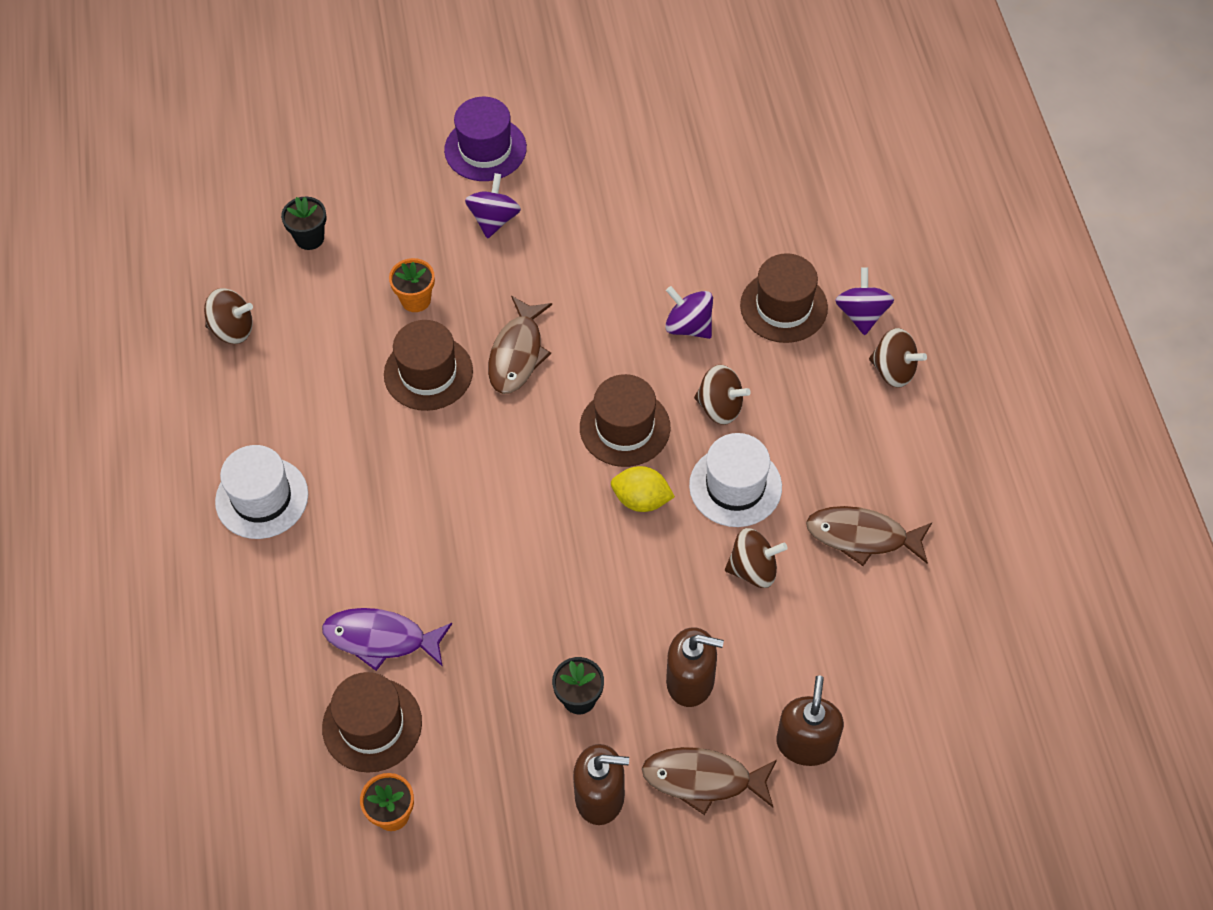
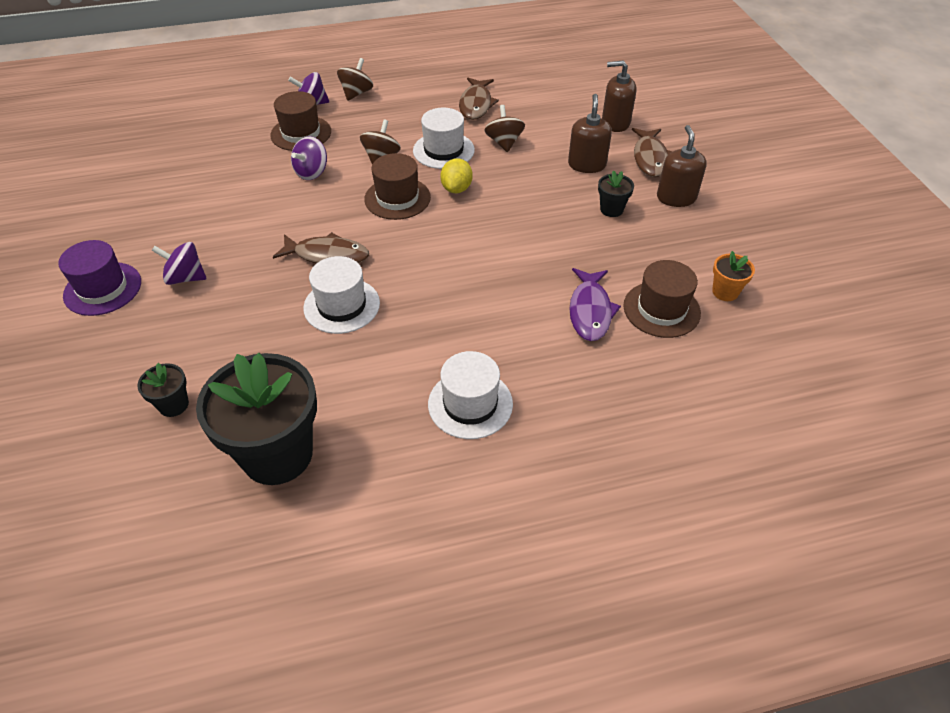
camera: 95 degrees left, 10 degrees down
(232, 329) = (277, 454): brown spinning top -> black flower pot
(416, 300) = (263, 320): orange flower pot -> none
(428, 373) = (342, 305): brown hat -> white hat

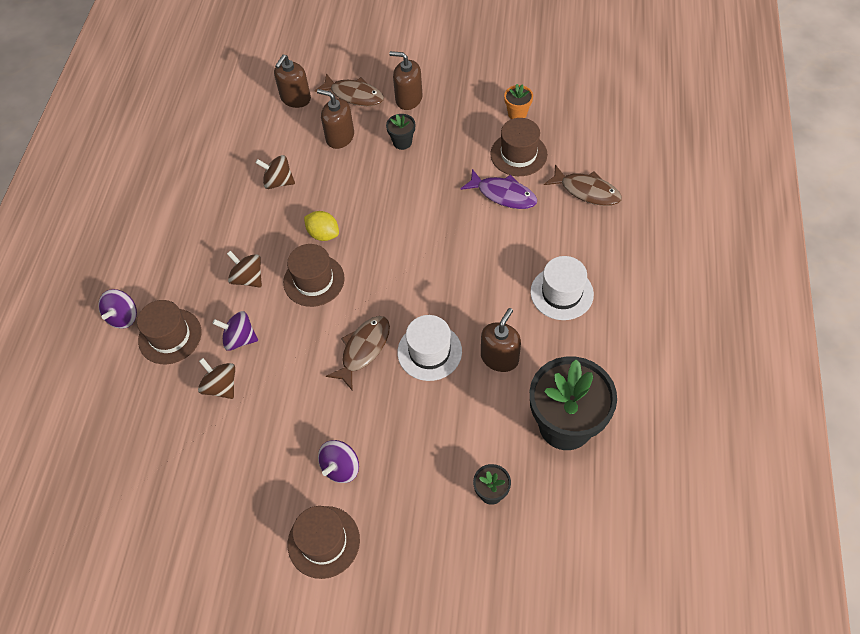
camera: 65 degrees left, 10 degrees up
(103, 289) = (323, 542): purple hat -> brown hat
(312, 172) = (240, 339): purple spinning top -> purple spinning top turned 135 degrees clockwise
(354, 367) = (499, 357): none -> brown soap dispenser
(356, 93) = (129, 274): brown spinning top -> brown spinning top (221, 386)
(443, 150) = (264, 228): white hat -> none
(476, 104) = (209, 184): brown fish -> brown fish (586, 191)

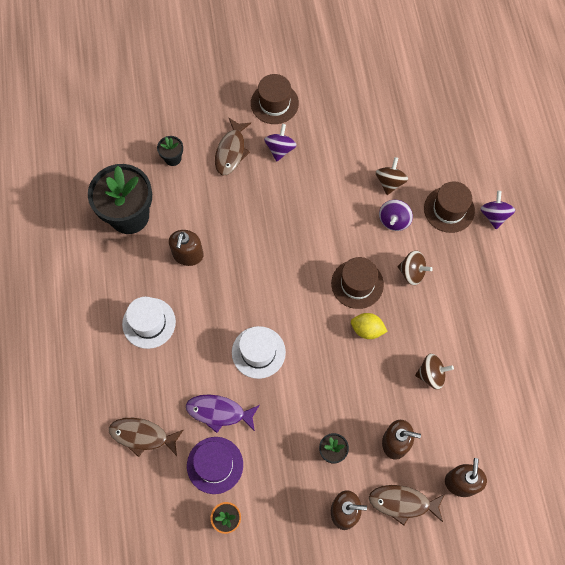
camera: 160 degrees right, 10 degrees up
(221, 386) = (390, 182): brown spinning top -> brown spinning top turned 105 degrees counterclockwise
(240, 339) = (394, 220): purple spinning top -> purple spinning top turned 120 degrees clockwise
(363, 349) = (295, 235): brown fish -> brown fish (231, 151)
(429, 351) = (243, 246): white hat -> white hat (258, 352)
(518, 154) = (215, 465): brown hat -> purple hat

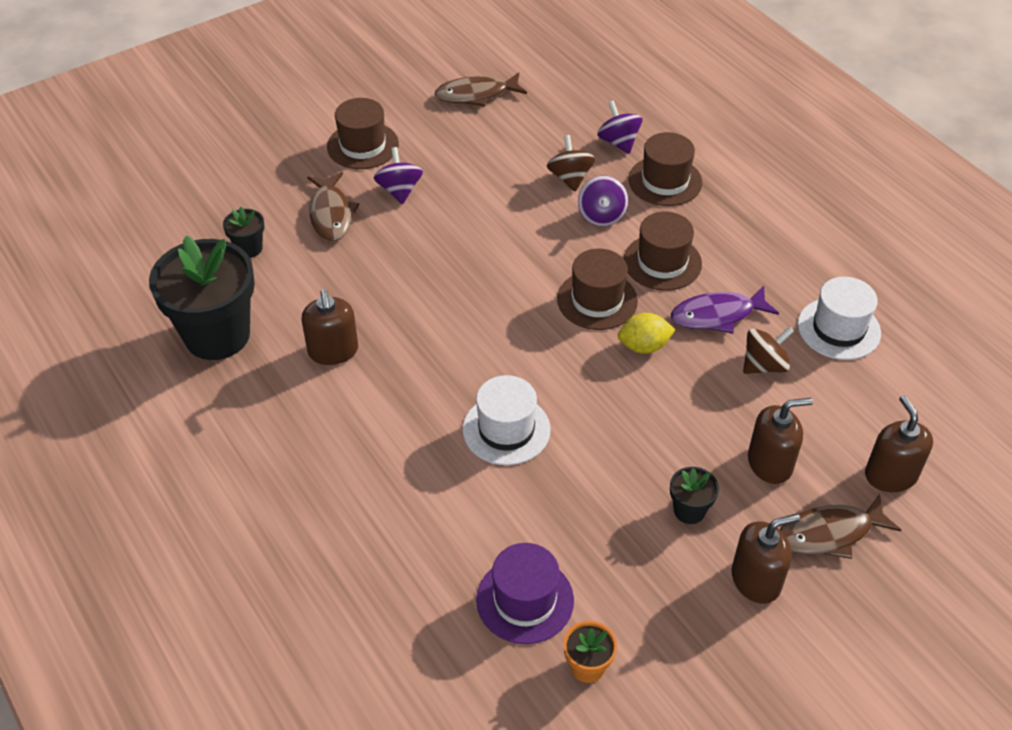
camera: 25 degrees left, 20 degrees down
(142, 436) = (387, 608): brown fish -> brown fish (476, 95)
(149, 323) = (318, 455): white hat -> white hat (838, 329)
(219, 412) = (491, 528): purple fish -> purple fish (717, 315)
(412, 272) = (662, 262): brown spinning top -> brown hat
(494, 215) = (726, 168): purple spinning top -> purple spinning top (618, 142)

